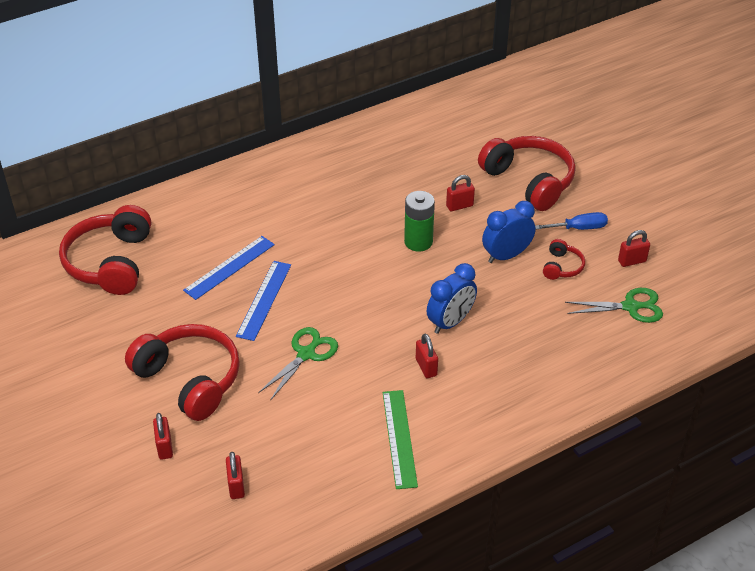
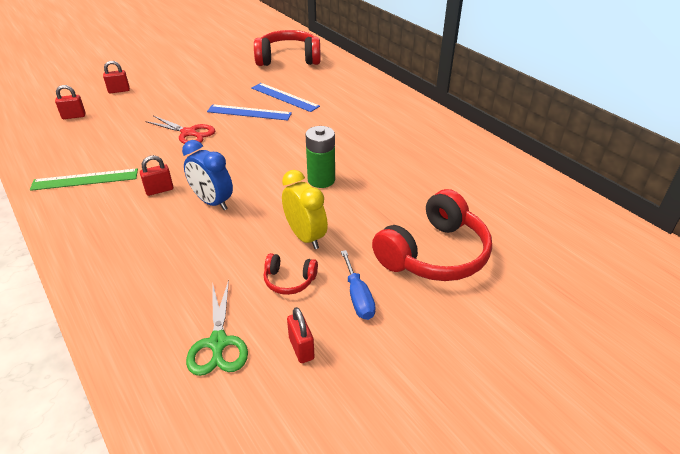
camera: 85 degrees right, 5 degrees down
(189, 379) = (175, 93): red headphones -> none
(306, 354) = (188, 133): green scissors -> red scissors
(459, 206) = (378, 203): red padlock -> none
(506, 255) = (305, 237): blue clock -> yellow clock

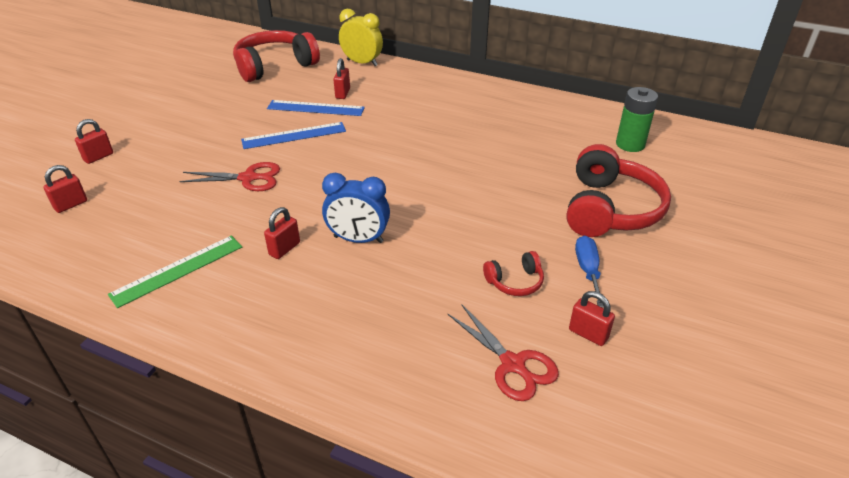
camera: 30 degrees left, 0 degrees up
(218, 343) = (512, 364): green scissors -> red scissors
(305, 237) = (487, 237): yellow clock -> yellow clock (362, 63)
(315, 91) = (343, 93): none -> red padlock
(321, 180) = (444, 179): green battery -> green battery (630, 144)
(358, 297) = (588, 270): blue screwdriver -> blue screwdriver turned 135 degrees counterclockwise

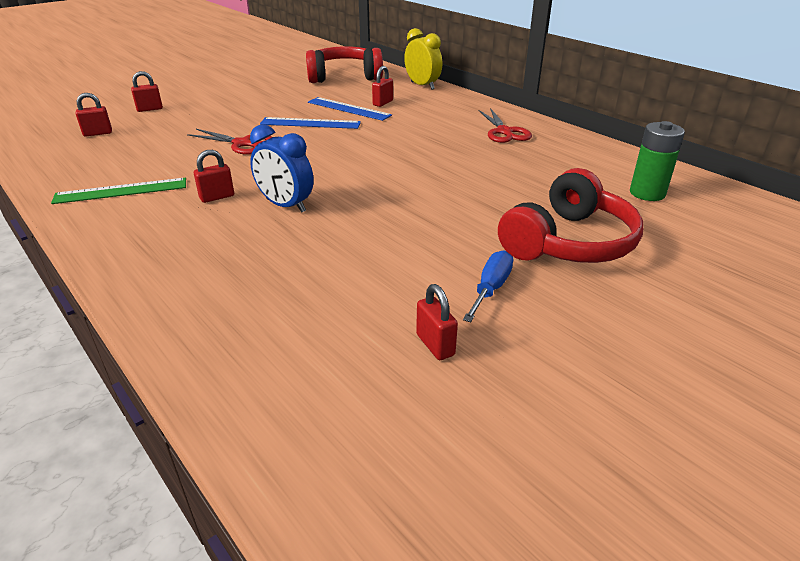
camera: 25 degrees right, 5 degrees down
(512, 364) = (326, 345): red scissors -> red scissors (504, 132)
(515, 282) = (400, 276): red headphones -> none

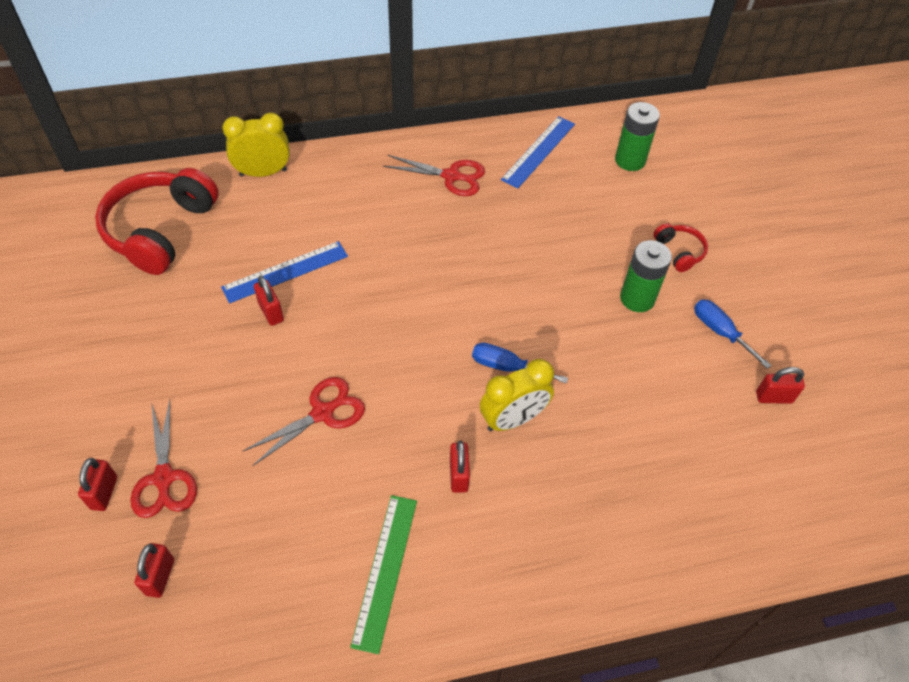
camera: 65 degrees left, 20 degrees up
(167, 118) = (164, 478): none -> red scissors
(285, 205) = (513, 419): blue clock -> yellow clock
(310, 123) = (305, 325): blue ruler -> blue ruler (538, 151)
(336, 192) = (506, 367): none -> blue screwdriver
(383, 103) = (292, 233): red padlock -> red padlock (271, 312)
(478, 232) = (637, 298): none -> green battery
(569, 242) = (679, 252): red headphones -> red headphones, size x0.46

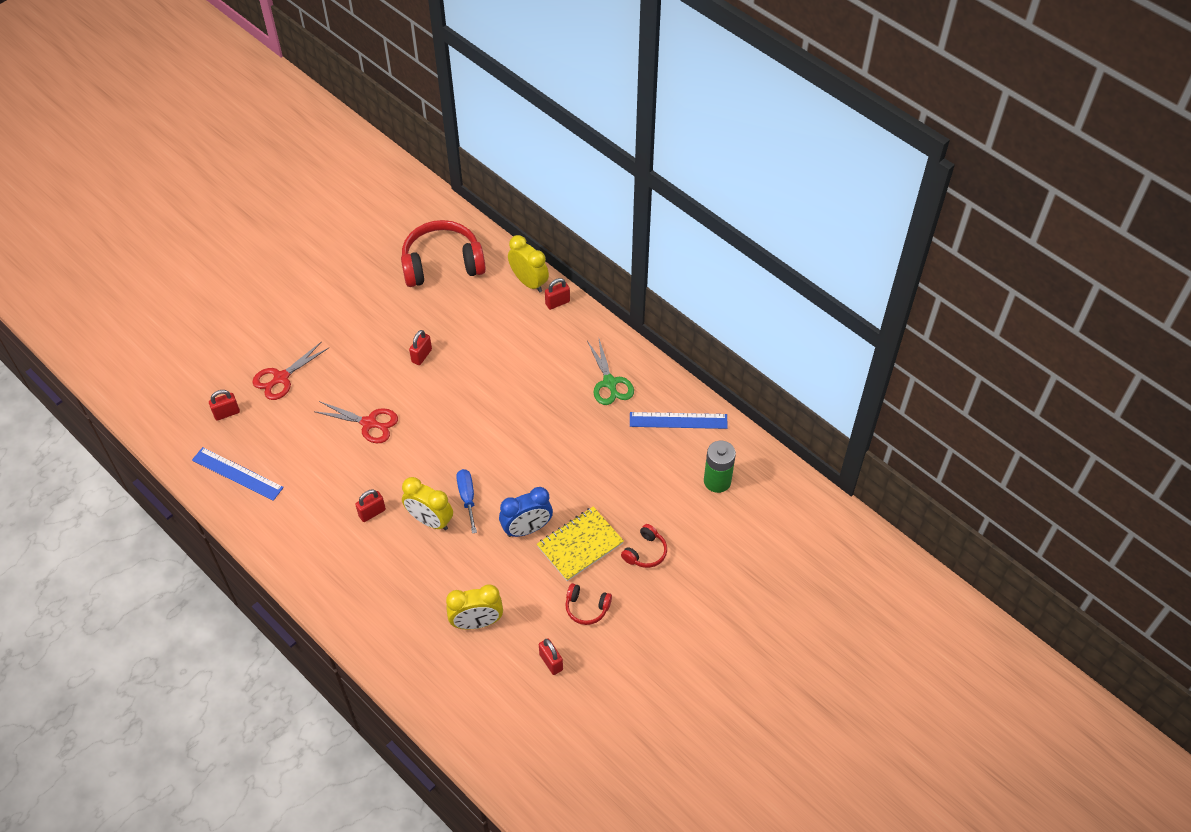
camera: 60 degrees right, 0 degrees up
(104, 493) = (256, 358): red padlock -> red padlock (557, 303)
(285, 271) = (457, 344): blue ruler -> blue ruler (237, 474)
(385, 570) = (290, 509): green ruler -> none
(451, 176) = (609, 383): red scissors -> green scissors
(587, 333) = (527, 529): none -> blue clock
(637, 298) = (580, 545): green battery -> yellow notebook
(684, 442) = (477, 622): none -> yellow clock
(720, 332) = (586, 608): blue screwdriver -> red headphones

